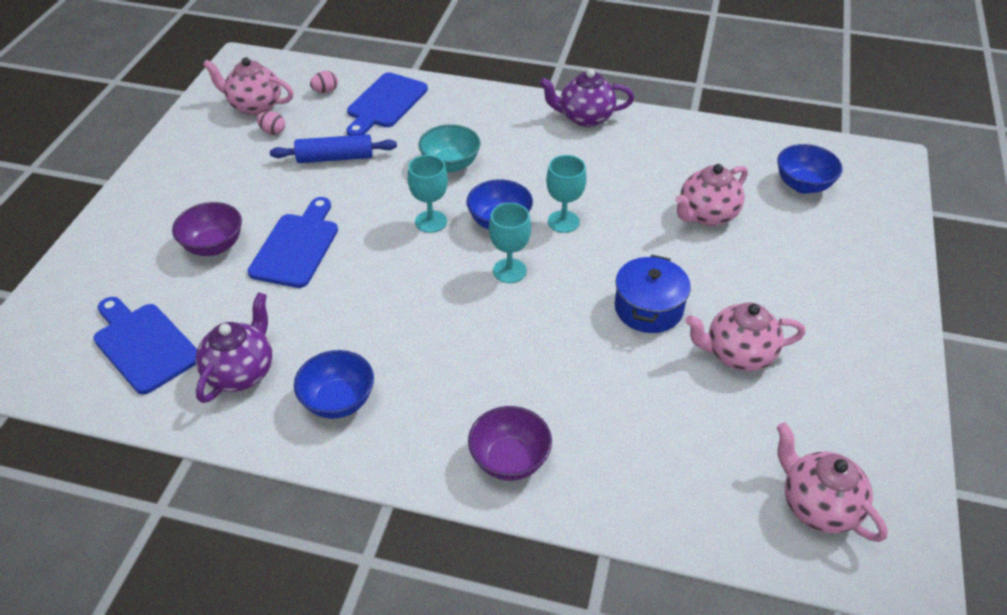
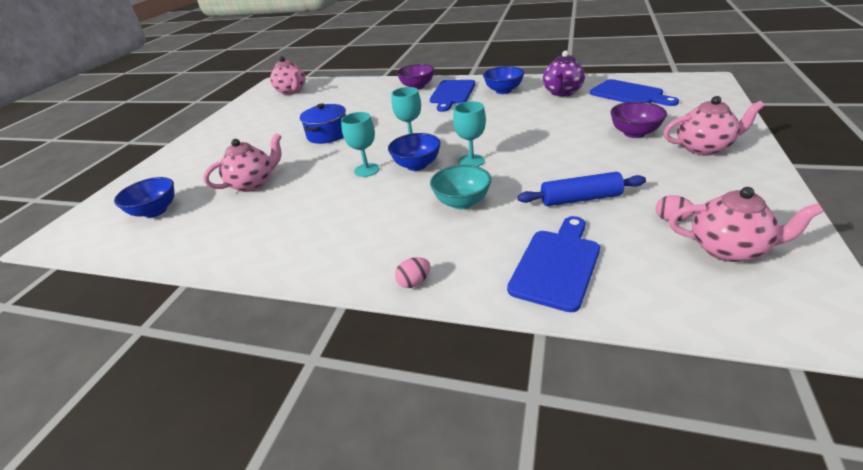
camera: 175 degrees left, 10 degrees down
(297, 246) = (569, 139): blue cutting board -> blue cutting board (452, 94)
(325, 91) = (650, 278): pink egg -> pink egg (414, 282)
(585, 118) = (312, 263): purple teapot -> none
(738, 354) = (290, 123): pink teapot -> pink teapot (704, 148)

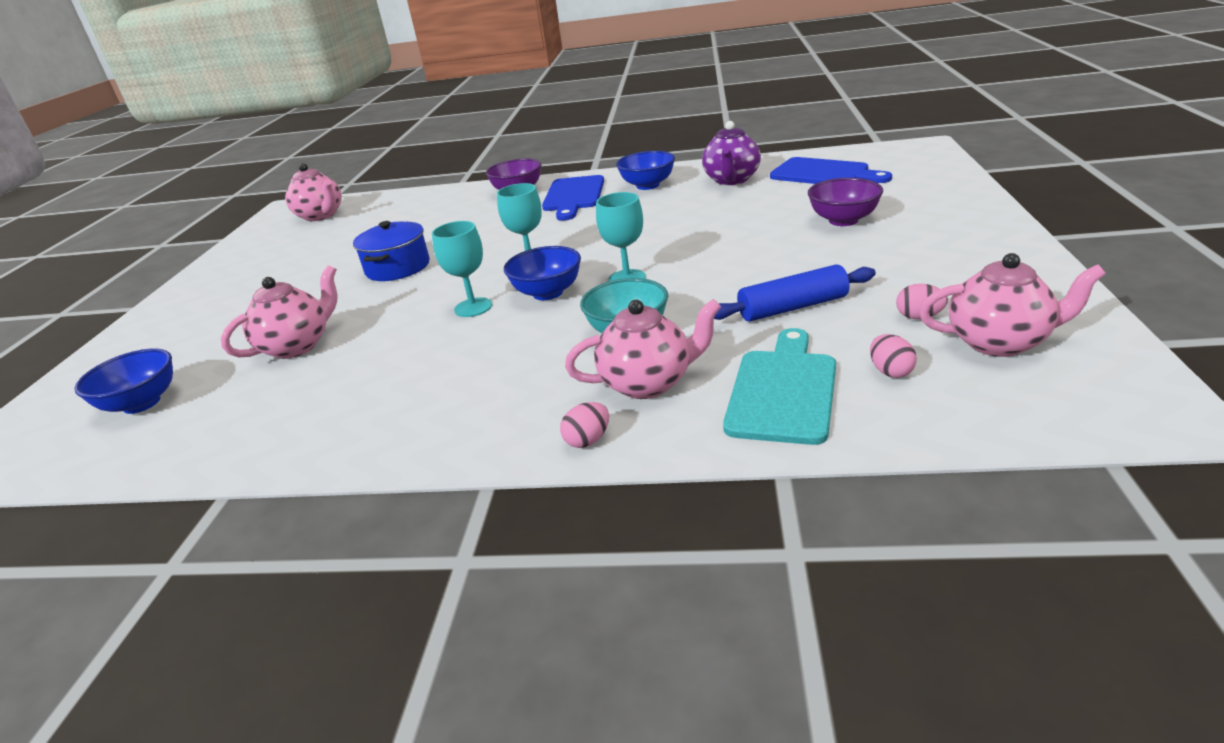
camera: 10 degrees left, 5 degrees down
(557, 265) = (783, 391): blue cutting board -> turquoise cutting board
(639, 261) = (890, 371): none -> pink egg
(704, 148) = (938, 228): pink teapot -> pink teapot (648, 383)

